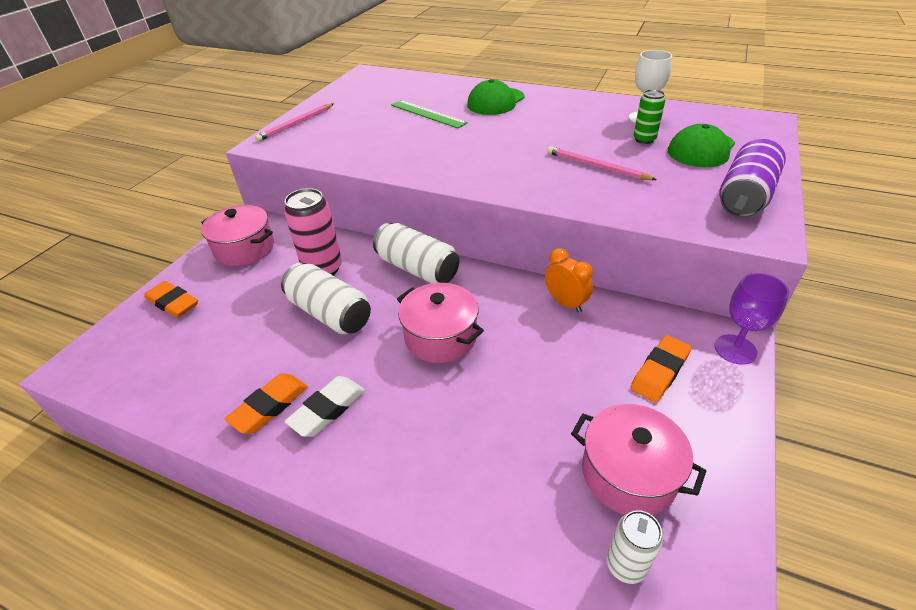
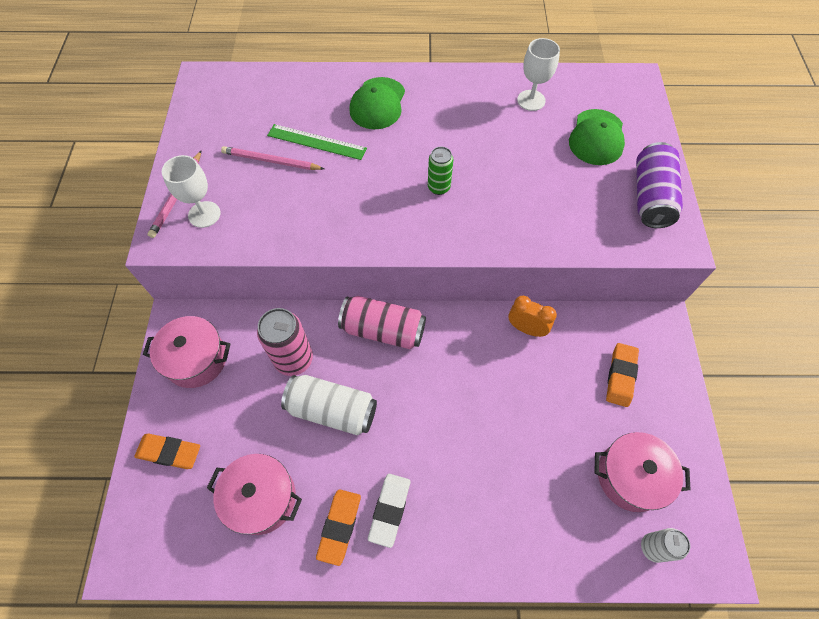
camera: 25 degrees left, 20 degrees up
(307, 136) = (204, 214): none -> white goblet
(417, 268) = (383, 330): white can -> pink can
(440, 337) = (442, 402): pink pot -> pink pot (261, 498)
(596, 167) = (518, 188): pink pencil -> pink pencil (271, 161)
(644, 139) = (544, 135): green can -> green can (438, 187)
(735, 349) = (664, 334): purple goblet -> none

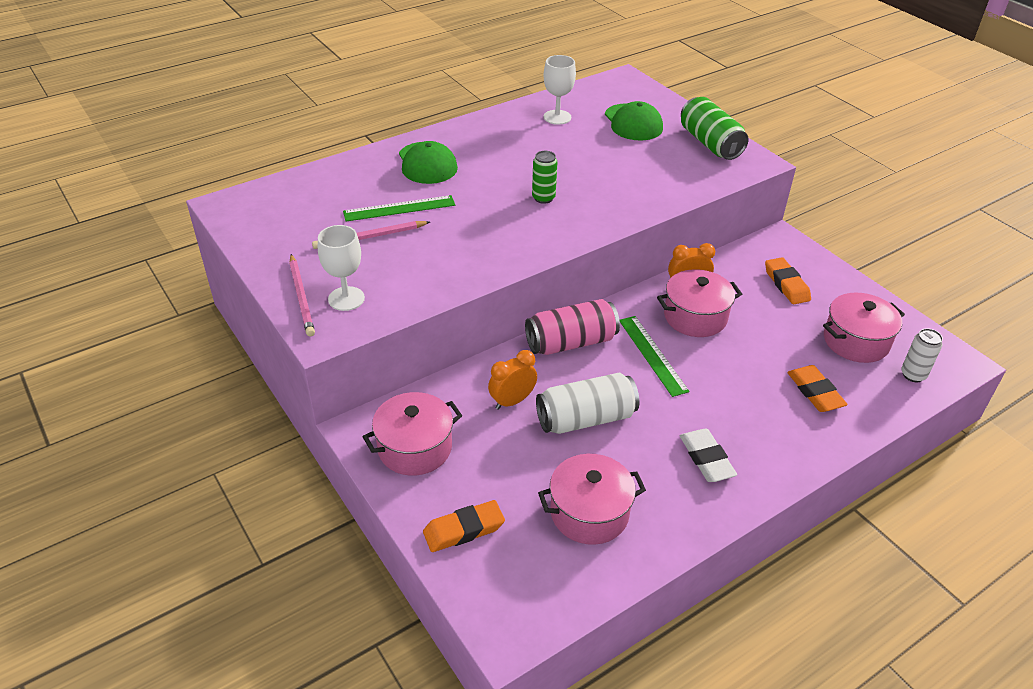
camera: 35 degrees left, 20 degrees down
(294, 359) = (512, 401): pink can -> orange clock
(339, 526) = (678, 493): orange eraser -> orange eraser (815, 392)
(436, 381) = (652, 355): none -> green ruler
(505, 363) = (695, 317): none -> pink pot
(650, 197) = (710, 143): purple can -> green can

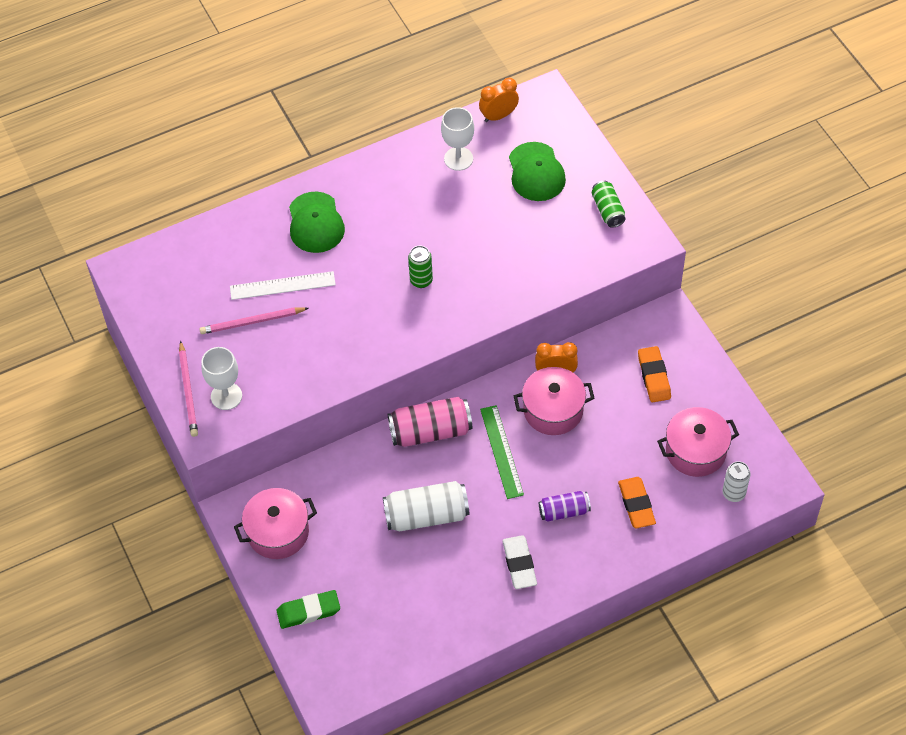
camera: 10 degrees right, 15 degrees up
(399, 208) = (282, 286): green ruler -> white ruler
(464, 530) = (308, 611): orange eraser -> green eraser
(512, 401) = (366, 492): orange clock -> orange clock (498, 116)
(589, 513) = (410, 605): pink pot -> none
(710, 143) = (608, 210): green can -> green can, size x0.60
(738, 404) = (564, 511): none -> purple can

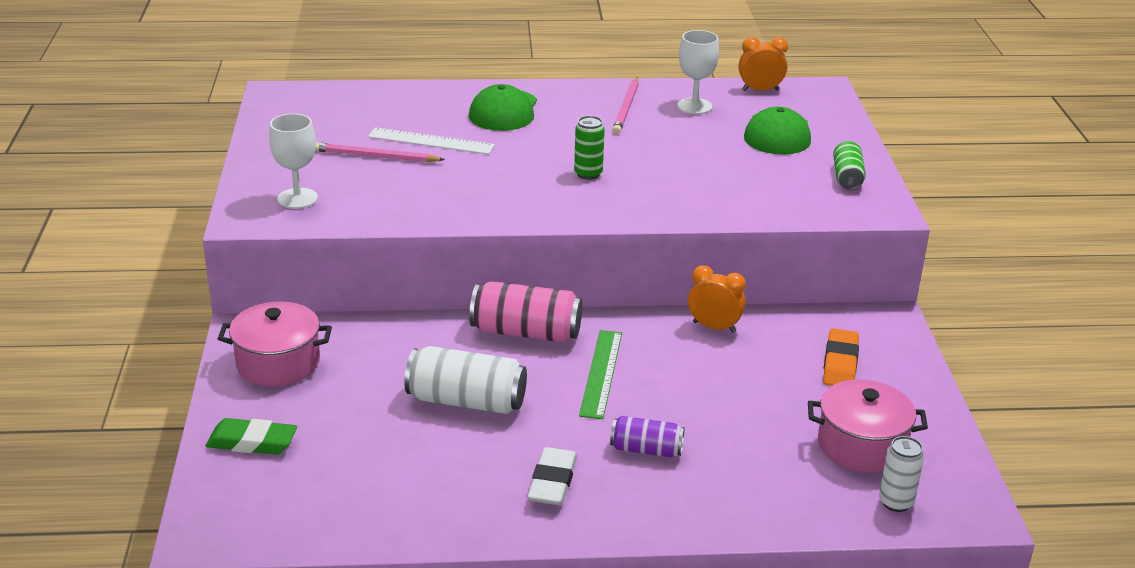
camera: 20 degrees right, 25 degrees down
(188, 391) = (261, 184): pink pencil -> pink pencil (626, 108)
(553, 410) = (690, 357): pink pot -> none
(636, 504) = (749, 472): orange eraser -> none

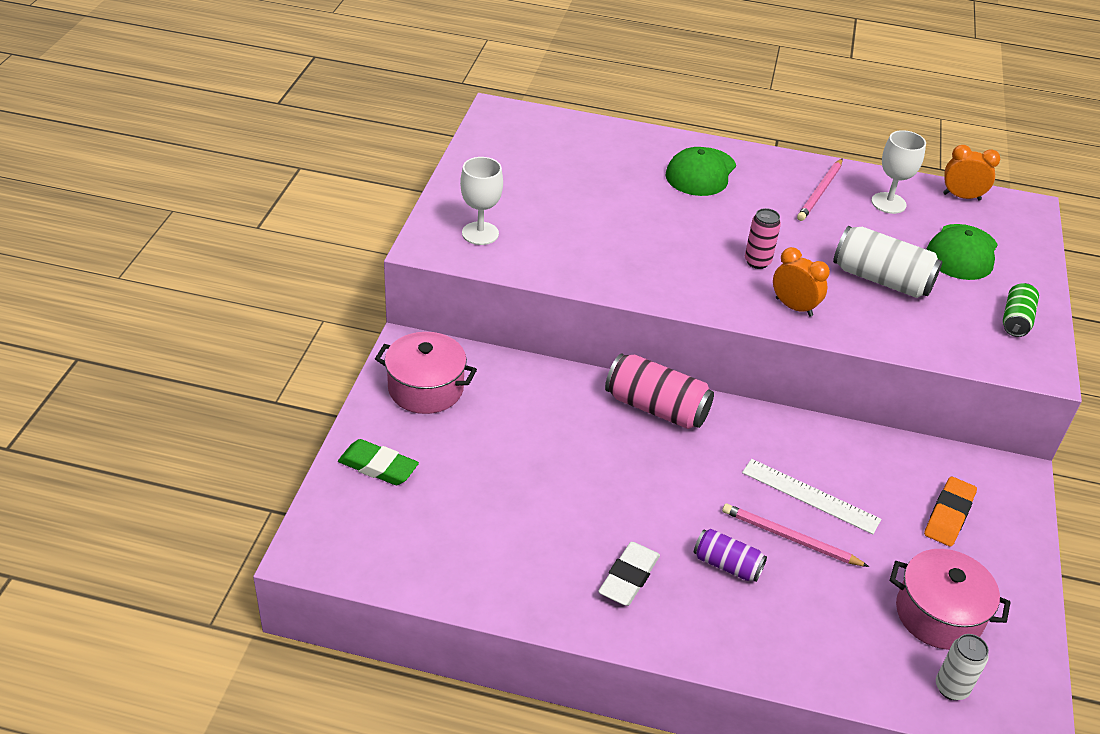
camera: 15 degrees right, 10 degrees up
(376, 156) = (565, 201): pink pencil -> pink pencil (790, 538)
(431, 141) = (621, 194): white ruler -> white ruler (810, 496)
(466, 401) = (578, 470): white can -> white can (881, 279)
(588, 174) = (757, 262): green can -> pink can
(601, 373) = (712, 469): green ruler -> none
(714, 327) = (837, 444): orange clock -> orange clock (794, 307)

